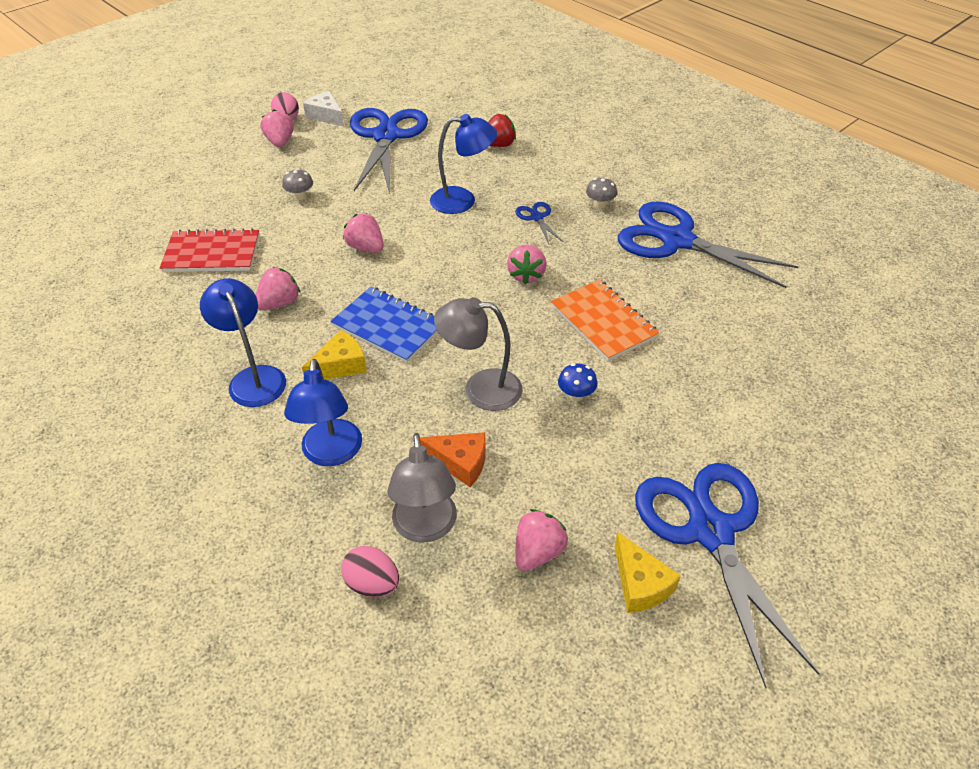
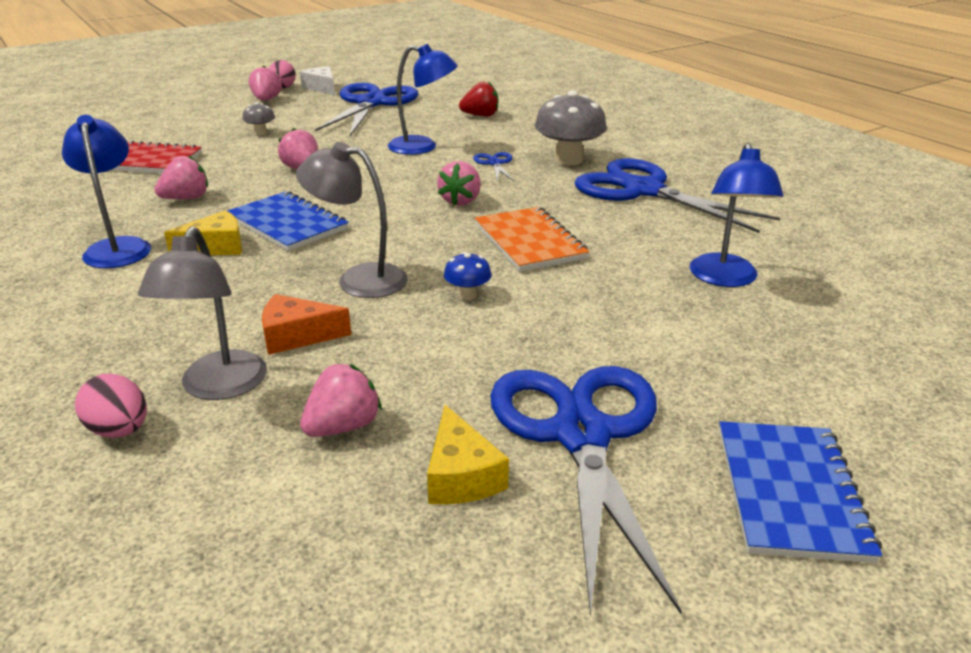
camera: 10 degrees right, 15 degrees down
(331, 454) = (155, 313): blue lamp -> blue lamp (725, 279)
(460, 463) = (297, 336): orange cheese -> orange cheese turned 150 degrees clockwise
(600, 204) = (568, 160): grey mushroom -> grey mushroom, size x2.08
(862, 560) = (790, 492): none -> blue notebook

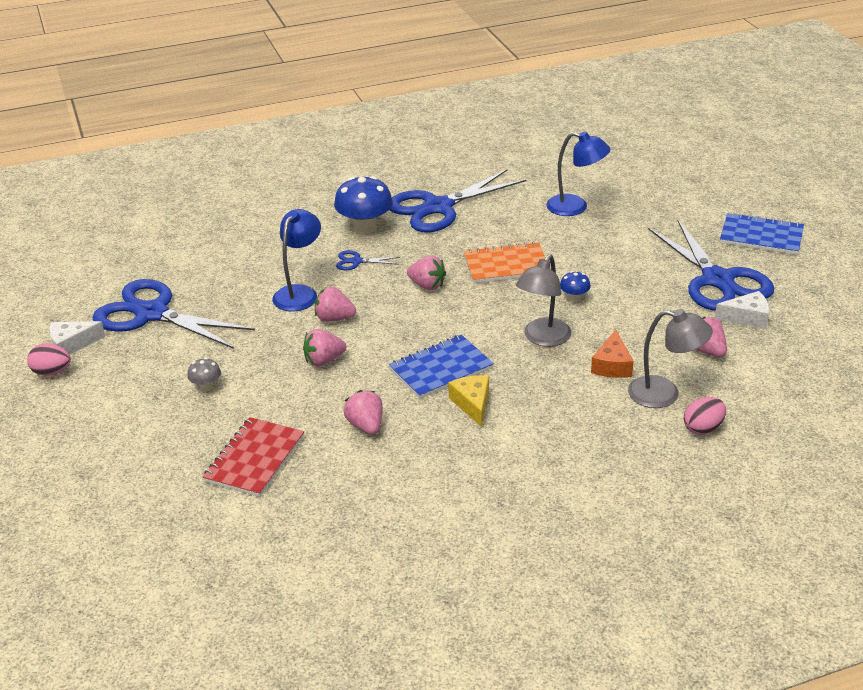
camera: 75 degrees left, 5 degrees up
(118, 247) = (457, 456): blue lamp -> none
(266, 100) = (92, 384): pink strawberry -> pink strawberry (334, 318)
(461, 476) = (747, 318): yellow cheese -> white cheese
(480, 115) = (231, 254): red strawberry -> none
(568, 160) = (365, 227): grey mushroom -> blue mushroom
(580, 434) = (718, 280): blue scissors -> blue scissors turned 120 degrees counterclockwise

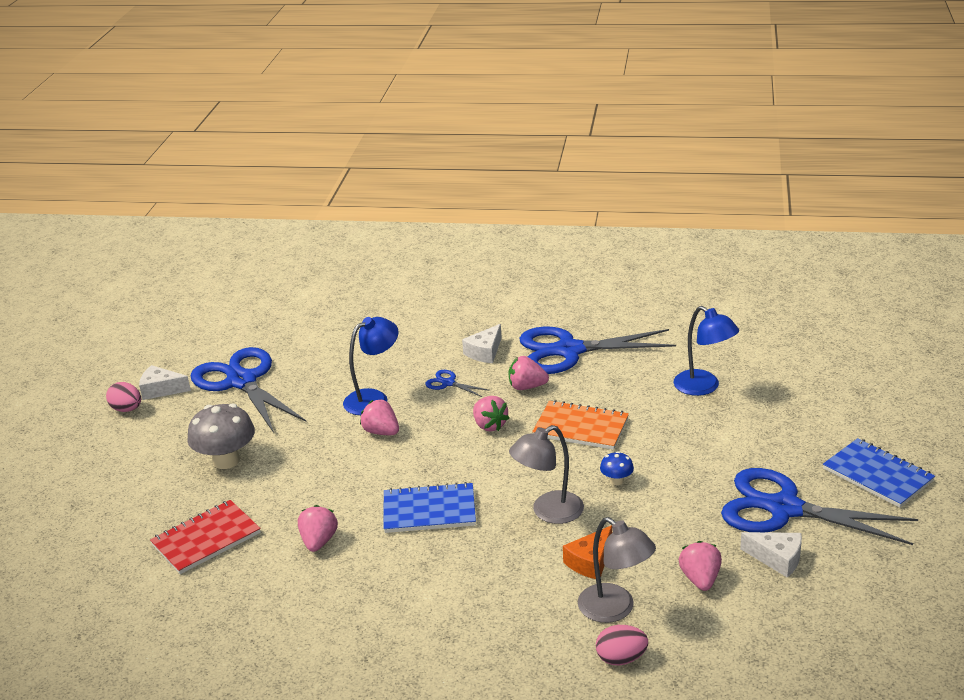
camera: 30 degrees right, 5 degrees down
(206, 386) = (226, 460): grey mushroom -> grey mushroom, size x2.08
(324, 360) = (338, 469): pink strawberry -> pink strawberry (526, 387)
(365, 227) = (485, 352): blue mushroom -> white cheese
(472, 404) = (426, 554): yellow cheese -> none
(718, 280) = (783, 508): blue scissors -> blue scissors turned 105 degrees clockwise

